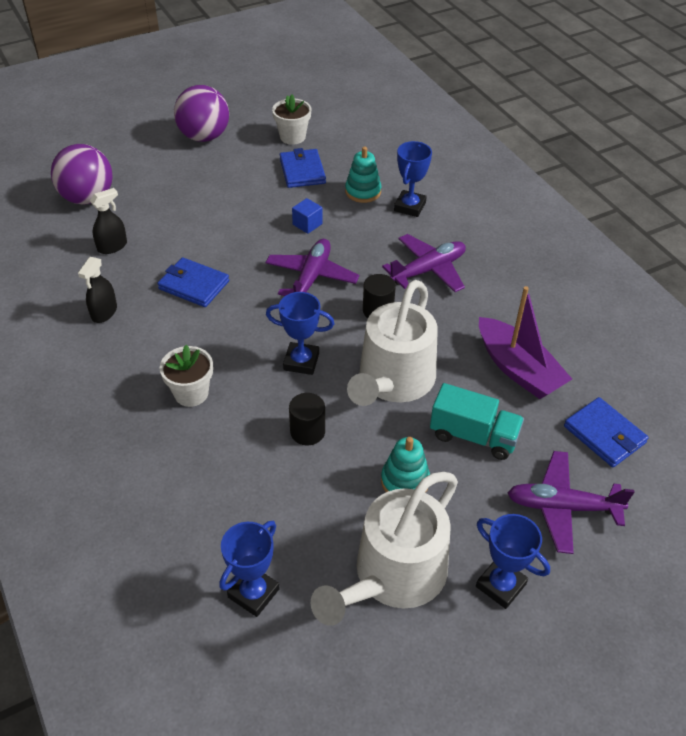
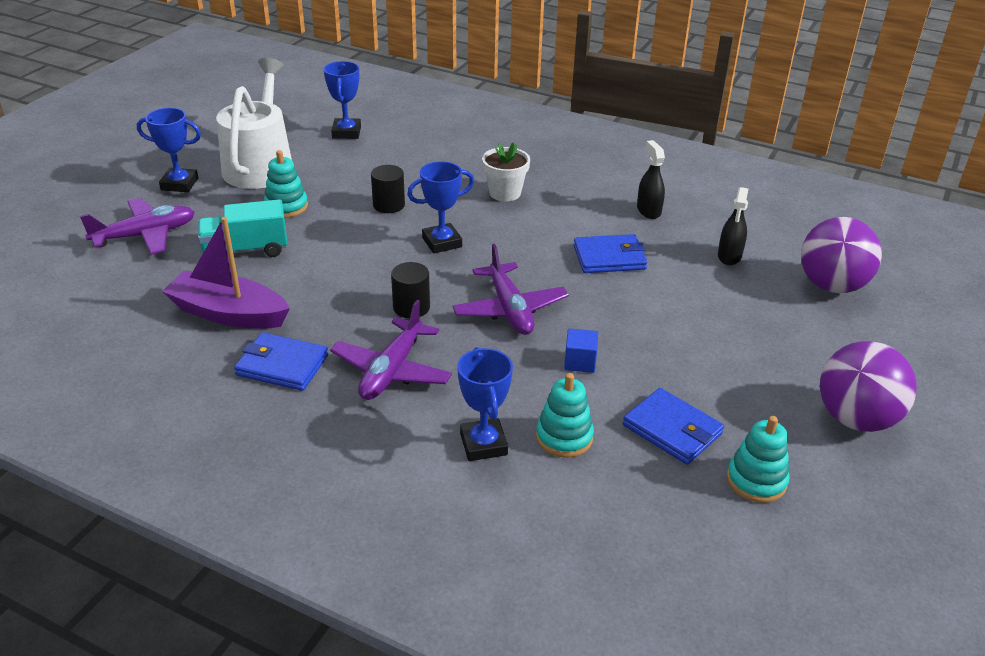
camera: 145 degrees right, 10 degrees down
(292, 137) = (756, 480): white flower pot -> turquoise stacking toy
(393, 381) = (346, 260): white watering can -> none
(604, 434) = (118, 294): blue wallet -> blue wallet (282, 365)

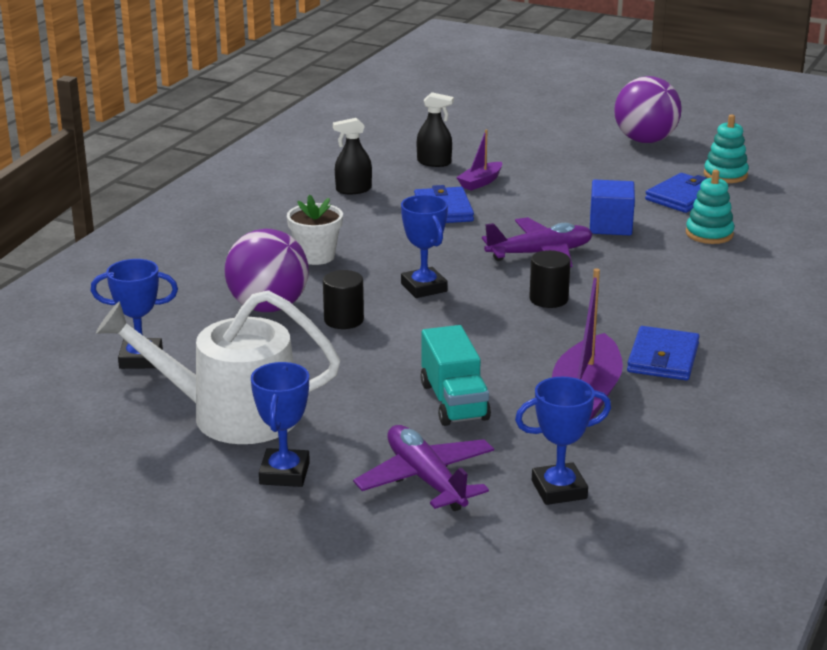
camera: 90 degrees left, 10 degrees down
(286, 206) = (347, 385): turquoise stacking toy -> none
(392, 370) = (651, 304): purple plane -> none
(483, 444) = (732, 263): blue trophy -> blue trophy (559, 490)
(580, 362) = (610, 226): blue cube -> blue cube, size x1.53
(683, 282) = (480, 182): none -> purple boat
(831, 286) = (475, 131): purple ball -> purple ball (268, 307)

